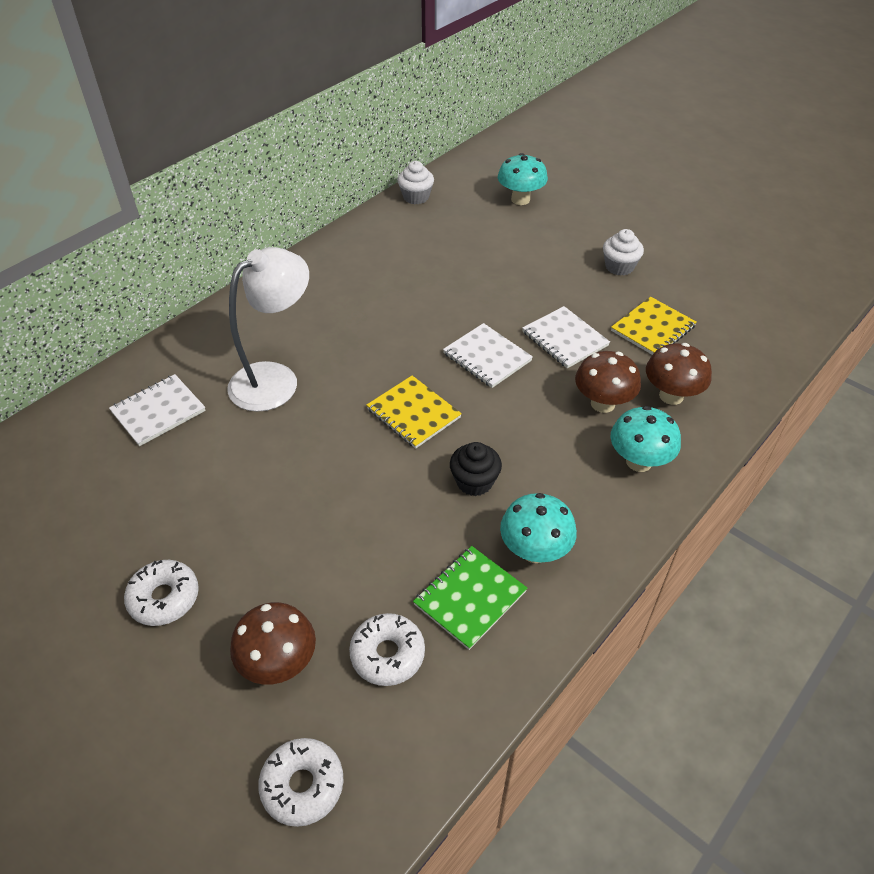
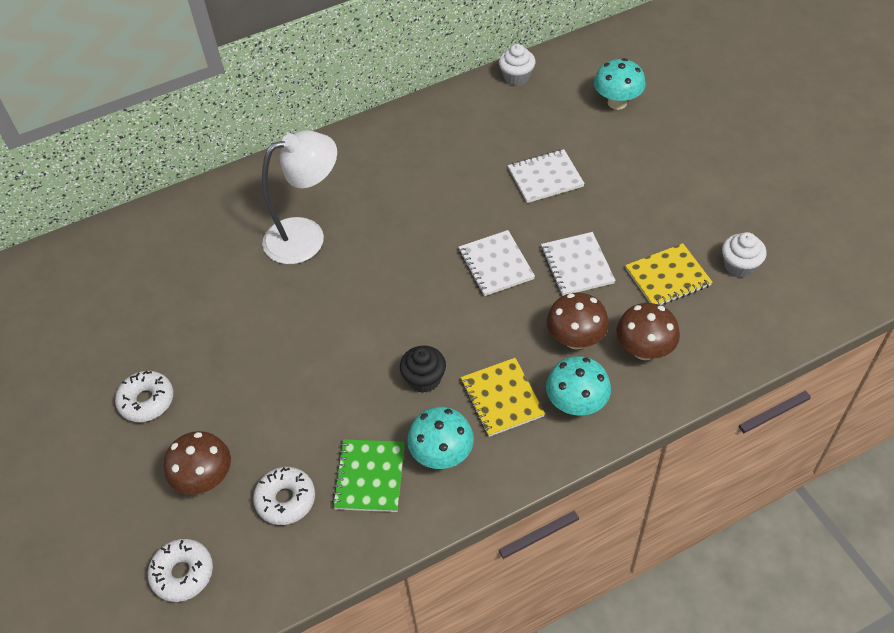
camera: 25 degrees right, 5 degrees up
(158, 411) = (203, 241): white notebook -> white notebook (545, 177)
(413, 413) = (404, 301): yellow notebook -> yellow notebook (501, 398)
(470, 598) = (369, 476): green notebook -> green notebook turned 60 degrees counterclockwise
(619, 267) = (674, 202): white cupcake -> white cupcake (739, 266)

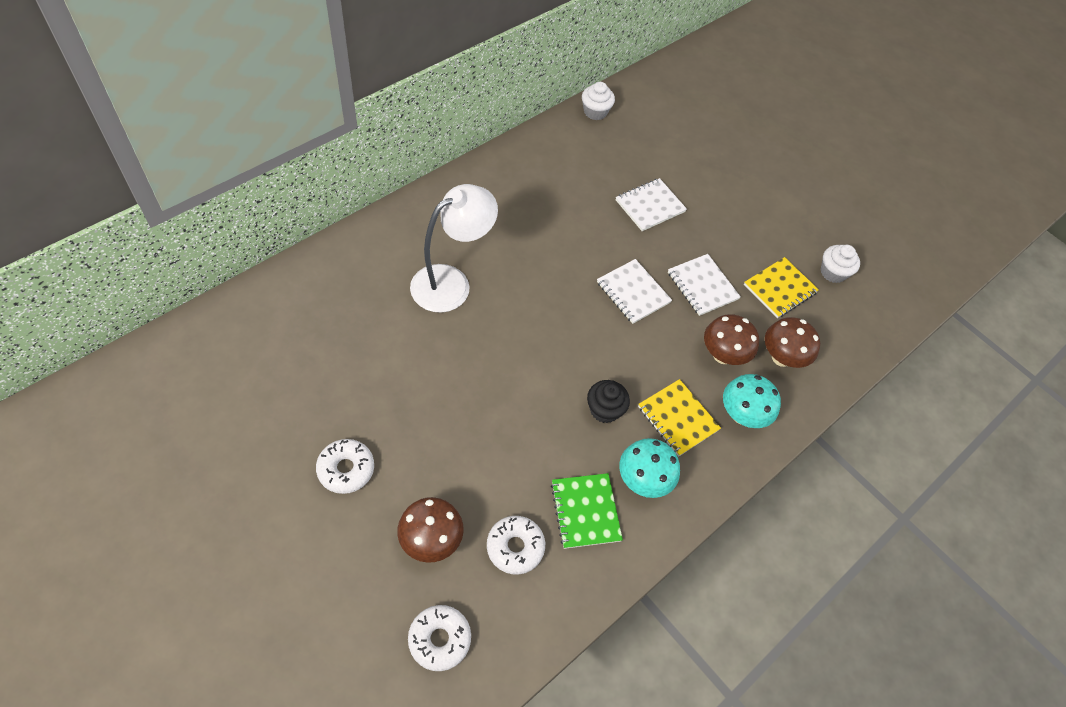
camera: 25 degrees left, 5 degrees up
(617, 103) = (689, 131): turquoise mushroom -> none

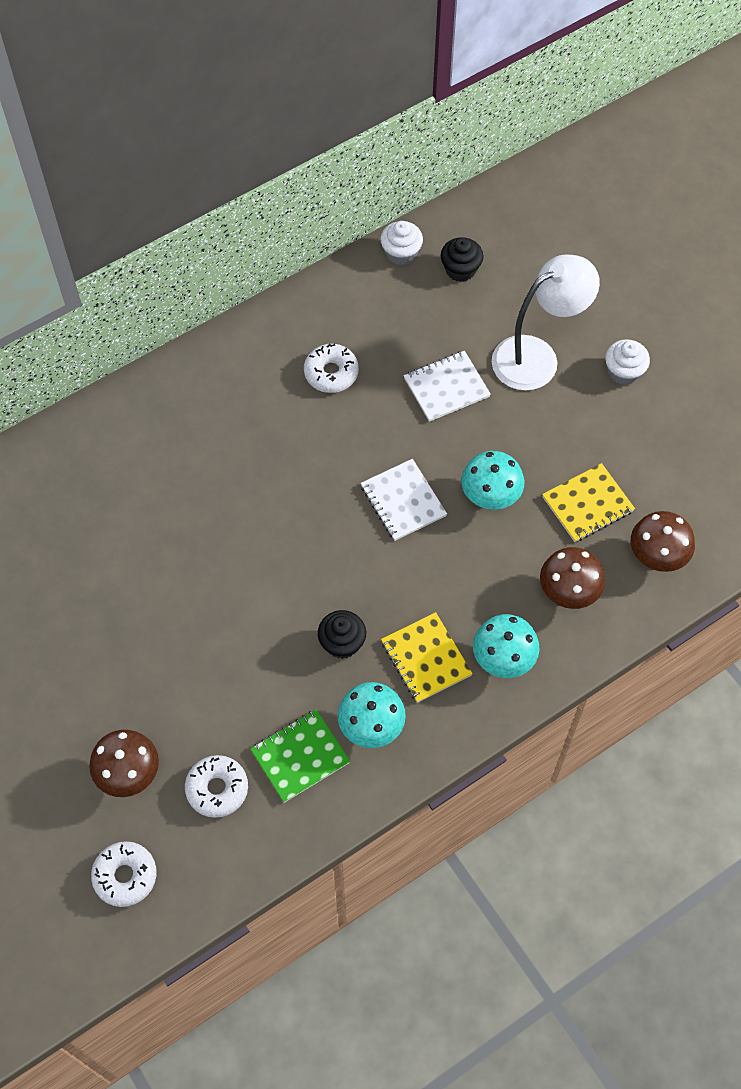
camera: 15 degrees right, 5 degrees up
(346, 469) = (48, 691): white donut -> white donut (331, 373)
(451, 282) = (189, 479): white lamp -> white lamp (537, 357)
(585, 511) = (300, 756): green notebook -> green notebook turned 60 degrees clockwise
(643, 122) = (460, 270): none -> black cupcake
(702, 286) = (490, 496): white notebook -> turquoise mushroom
(722, 355) = (496, 585): brown mushroom -> brown mushroom (657, 556)
(833, 272) = (662, 485): white cupcake -> white cupcake (623, 372)

